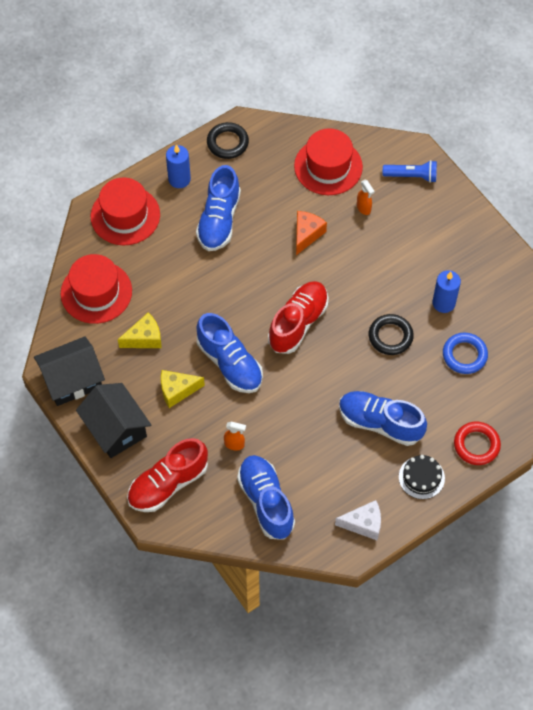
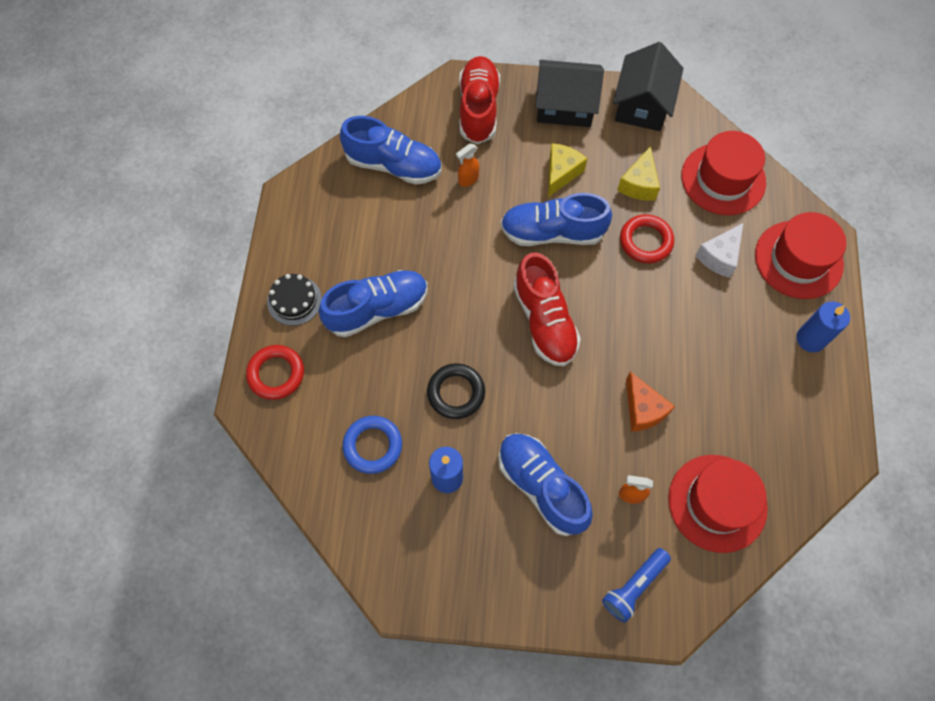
camera: 130 degrees right, 5 degrees up
(187, 305) = (645, 241): none -> red ring
(219, 220) = (727, 339): blue shoe -> blue shoe (541, 487)
(227, 143) = (828, 421): black ring -> none
(363, 524) = (301, 221): white cheese -> white cheese (719, 256)

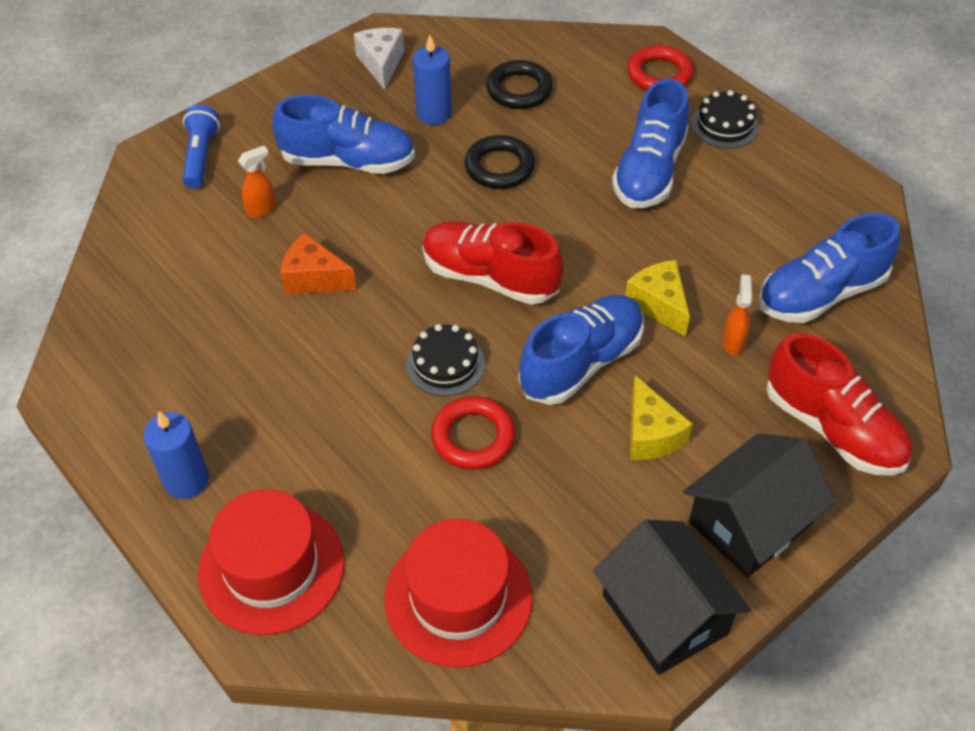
camera: 135 degrees right, 15 degrees down
(373, 446) = (519, 90): blue ring -> black ring
(621, 290) = (445, 364): none -> black cake
(639, 184) = (551, 498): yellow cheese -> yellow cheese (659, 304)
(717, 503) = (174, 259): red hat -> none
(719, 256) = (372, 490): white cheese -> white cheese (381, 64)

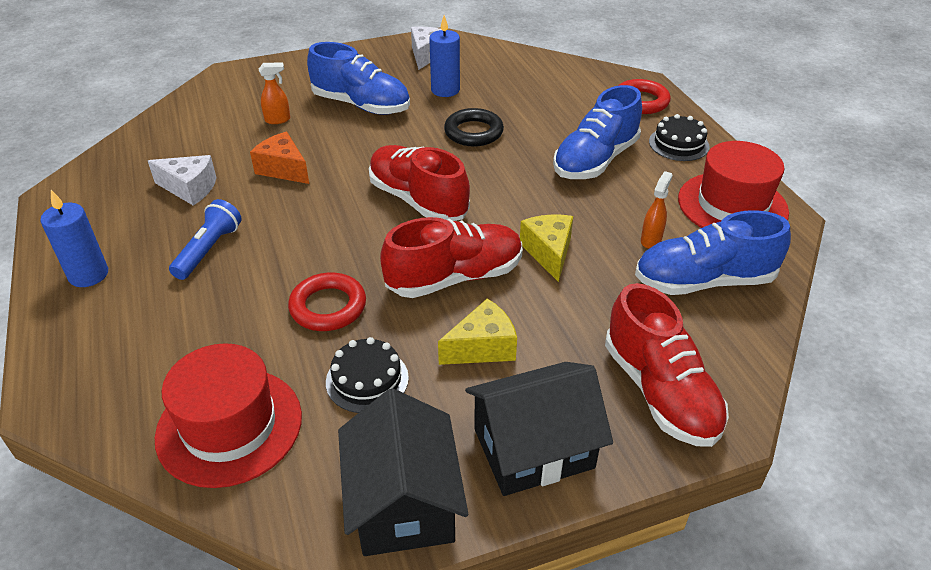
camera: 20 degrees right, 10 degrees down
(201, 156) = (260, 81): blue flashlight -> blue flashlight (209, 250)
(222, 335) = (190, 188): none -> white cheese
(271, 567) = (100, 354): red hat -> red hat (732, 205)
(445, 364) = (342, 249): black cake -> black cake (367, 380)
(519, 90) = (520, 89): black ring -> none
(581, 363) = (454, 277): blue shoe -> red shoe
(650, 434) = (482, 347): yellow cheese -> yellow cheese turned 120 degrees counterclockwise
(733, 342) = (600, 297): orange spray bottle -> orange spray bottle (651, 240)

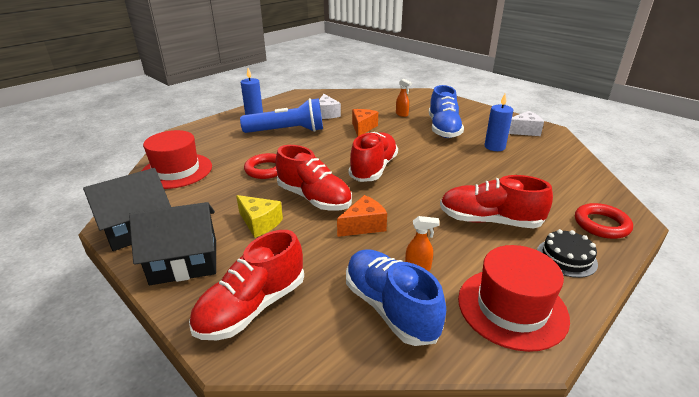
camera: 65 degrees right, 10 degrees down
(209, 250) = (287, 131): blue flashlight -> blue flashlight, size x1.72
(367, 380) = (218, 195): black cake -> none
(473, 132) = (462, 167): black ring -> none
(533, 448) = (184, 262): black house -> black house turned 60 degrees counterclockwise
(548, 253) = (364, 225): yellow cheese -> orange cheese
(595, 160) = (489, 221): blue shoe -> red shoe

